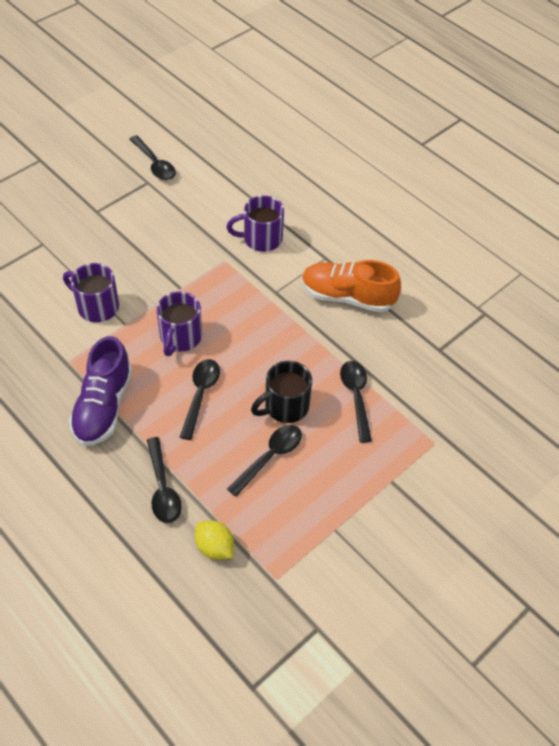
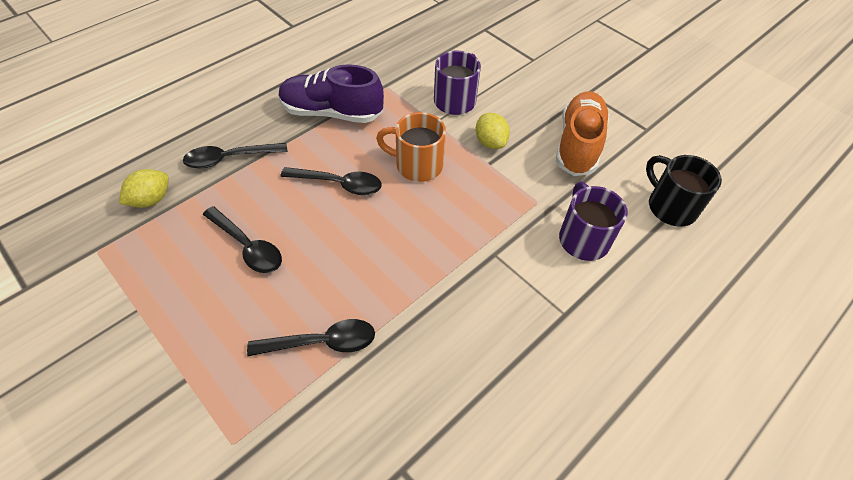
camera: 90 degrees right, 0 degrees up
(155, 164) = (679, 134): black spoon -> none
(155, 285) = (490, 142): none -> yellow lemon
(180, 338) = (417, 165): purple mug -> orange mug
(285, 406) = (315, 262): black mug -> black mug (670, 207)
(347, 297) = (495, 339): orange shoe -> orange shoe (578, 145)

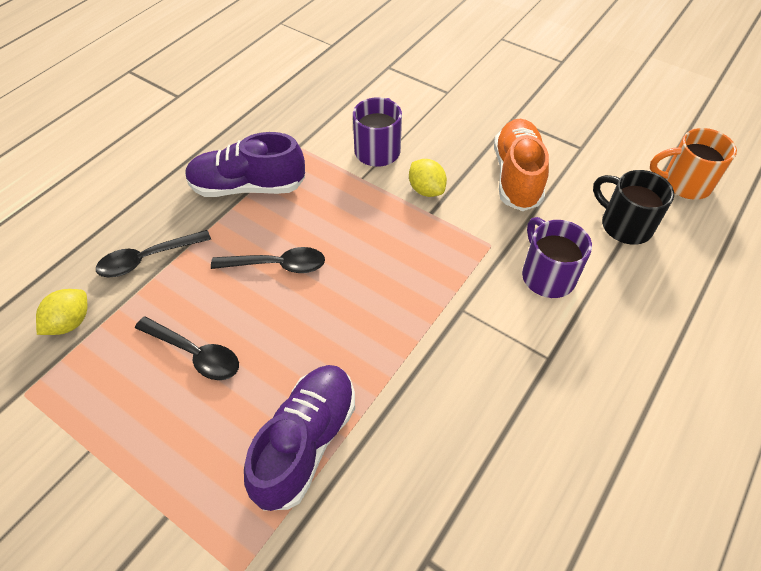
camera: 10 degrees left, 0 degrees up
(322, 342) = (306, 442): black spoon -> purple shoe
(417, 165) = (356, 229): orange mug -> orange mug (684, 183)

